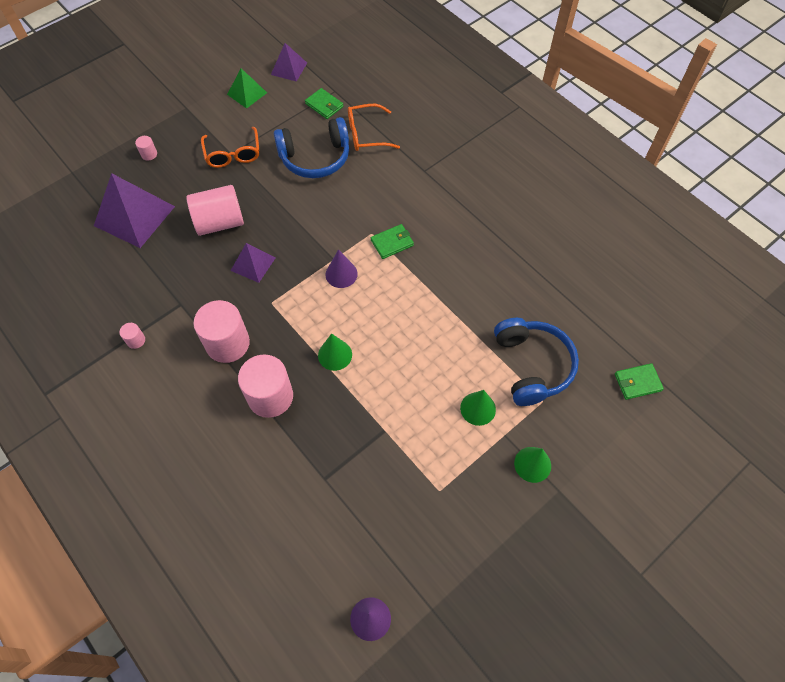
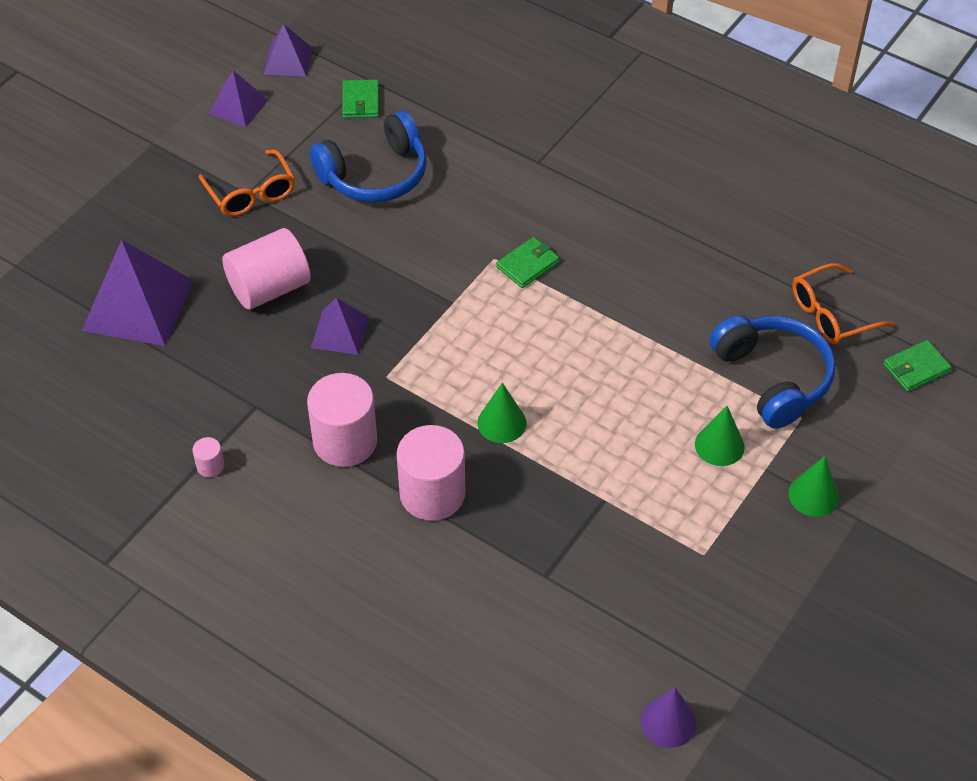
camera: 15 degrees left, 10 degrees down
(149, 154) = (124, 218): pink cylinder -> none
(247, 93) = (238, 106): green pyramid -> purple pyramid
(324, 105) = (360, 101): green wallet -> green wallet turned 60 degrees clockwise
(341, 274) = (471, 319): purple cone -> none
(366, 134) = (437, 129): orange glasses -> orange glasses (831, 314)

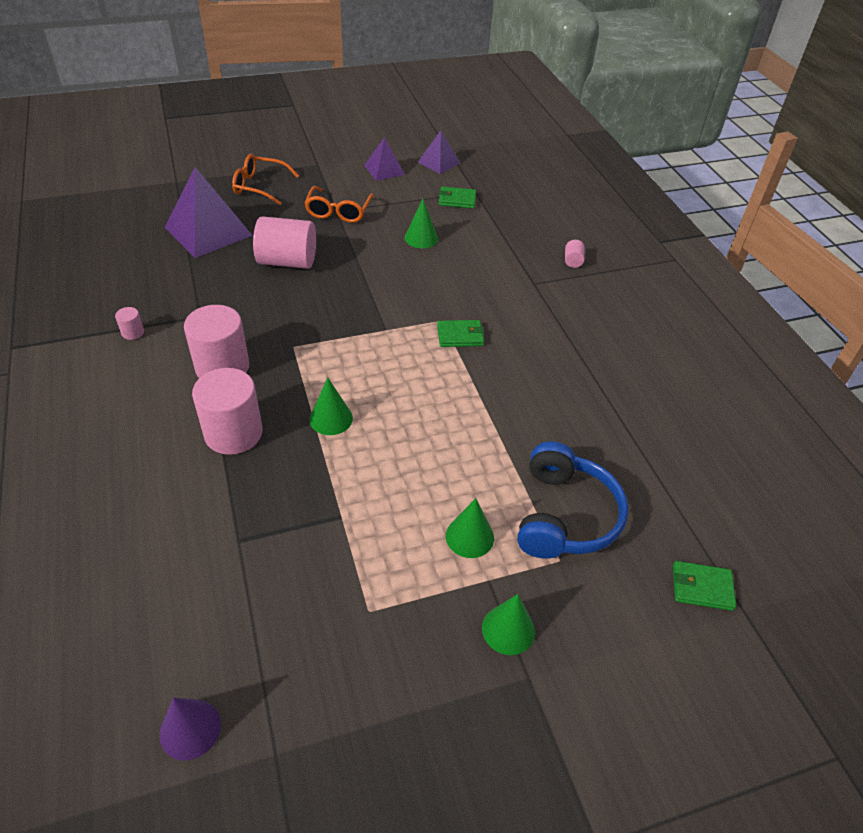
camera: 35 degrees right, 5 degrees down
(340, 332) = (297, 306): purple pyramid -> none
(360, 101) = (457, 200): green wallet -> green wallet turned 60 degrees clockwise
(375, 174) = (421, 238): blue headphones -> green cone
(550, 112) = (573, 261): none -> pink cylinder
(831, 314) = (661, 499): orange glasses -> orange glasses (259, 186)

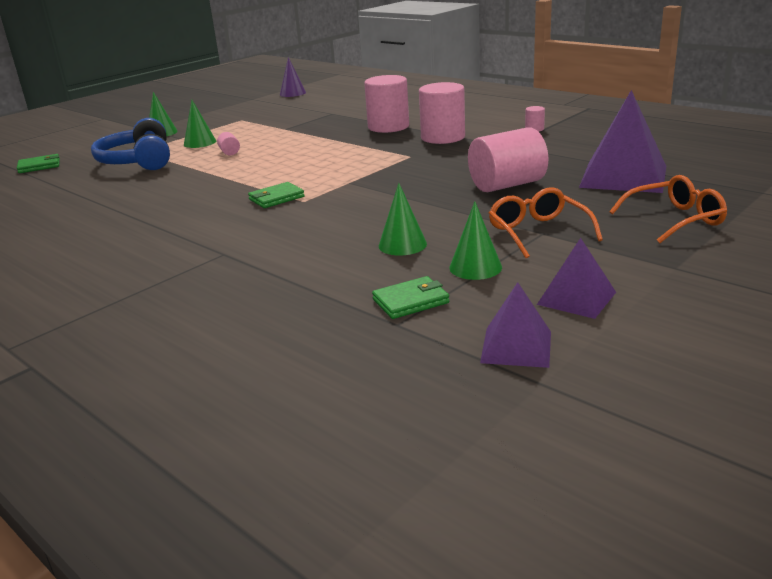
camera: 155 degrees right, 20 degrees down
(331, 418) = (334, 145): green cone -> green cone (475, 267)
(573, 261) = (180, 290): pink cylinder -> pink cylinder (229, 152)

